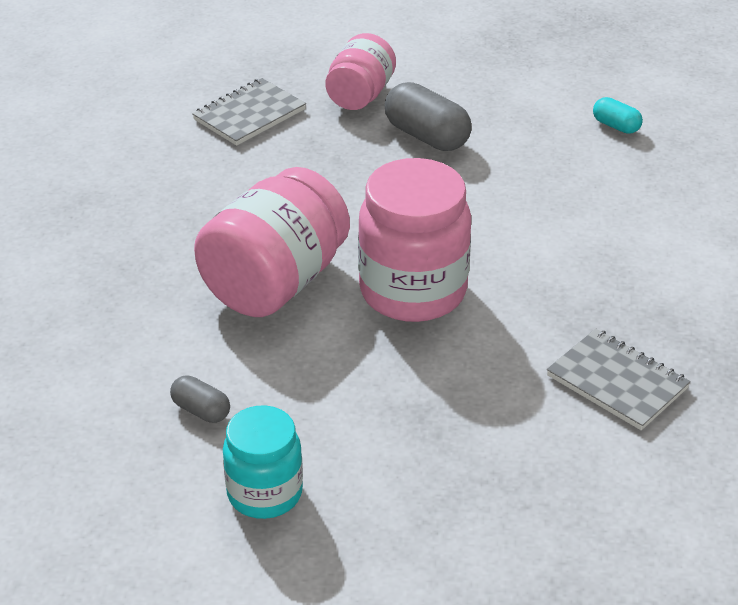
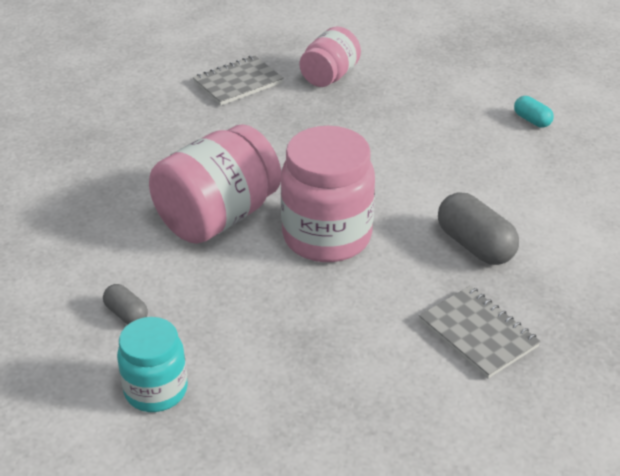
camera: 10 degrees right, 0 degrees up
(426, 136) = (373, 113): grey capsule -> grey capsule (475, 245)

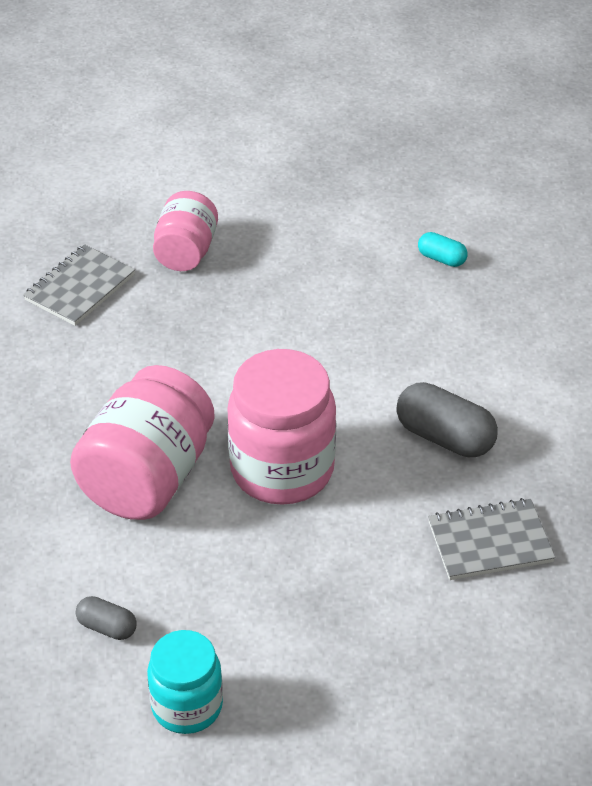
camera: 20 degrees left, 5 degrees up
(478, 334) = (490, 542): grey notebook -> grey notebook turned 45 degrees counterclockwise

